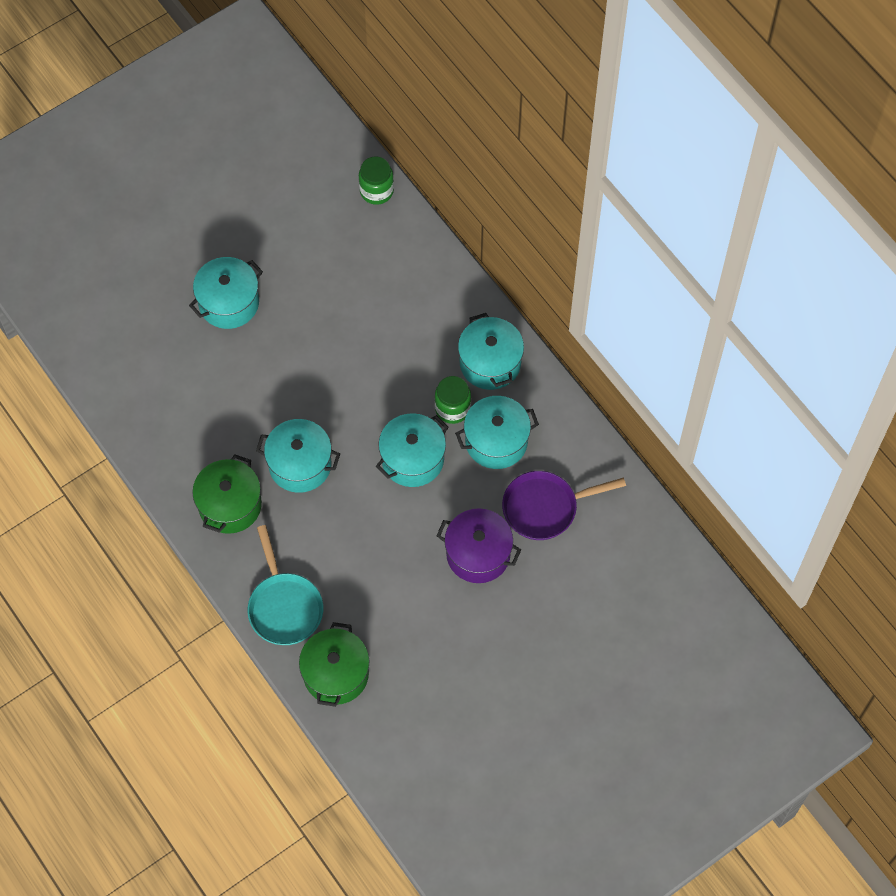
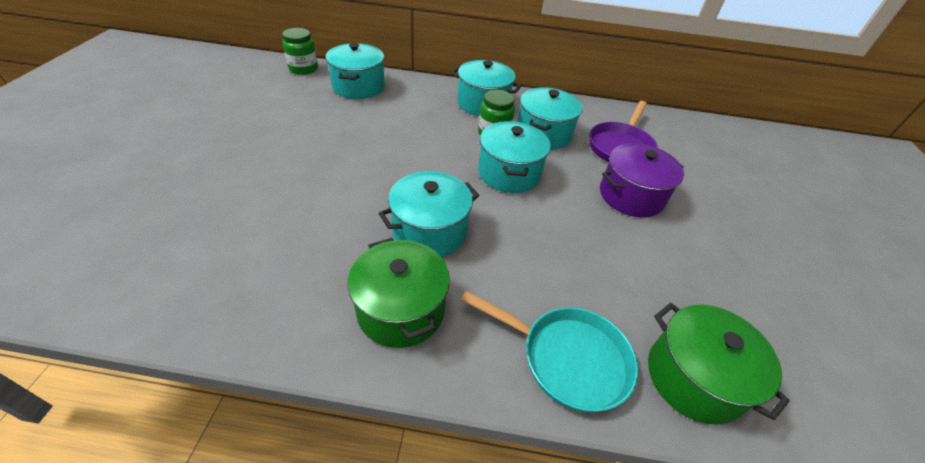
camera: 50 degrees left, 20 degrees down
(229, 302) = (237, 166): turquoise pot -> turquoise pot (358, 86)

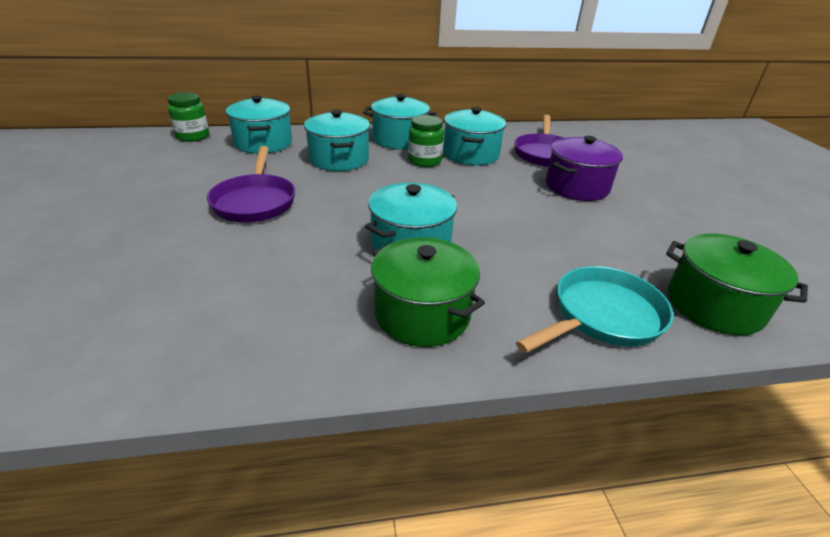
camera: 15 degrees left, 10 degrees down
(321, 152) = (255, 201): none -> purple pan
(509, 173) = (458, 188): turquoise pot -> turquoise pot (339, 159)
(567, 358) = (602, 316): turquoise pan -> turquoise pan turned 45 degrees counterclockwise

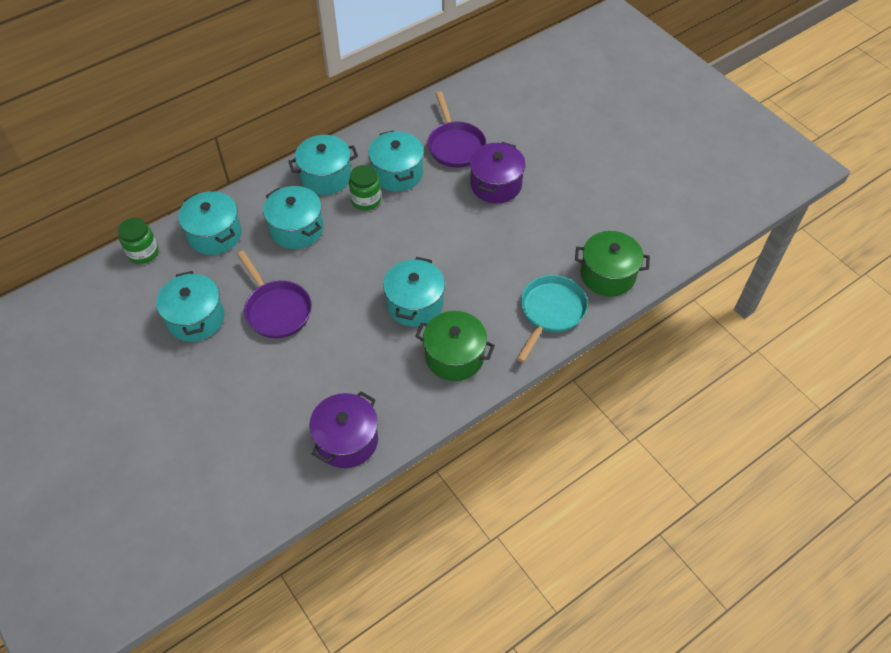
camera: 25 degrees left, 20 degrees up
(174, 183) = (196, 318): none -> turquoise pot
(181, 352) = (347, 440): none -> purple pot

